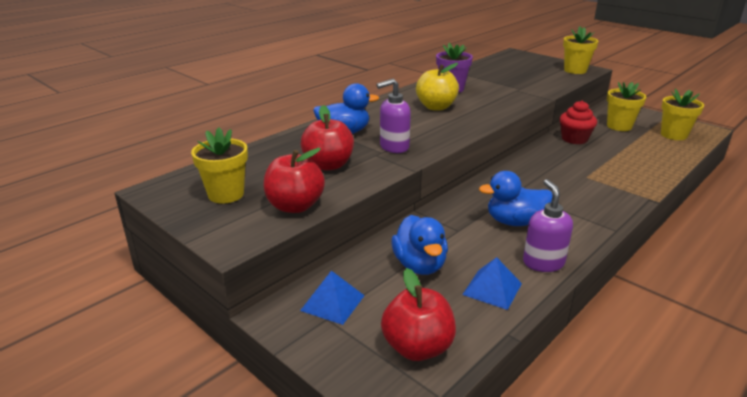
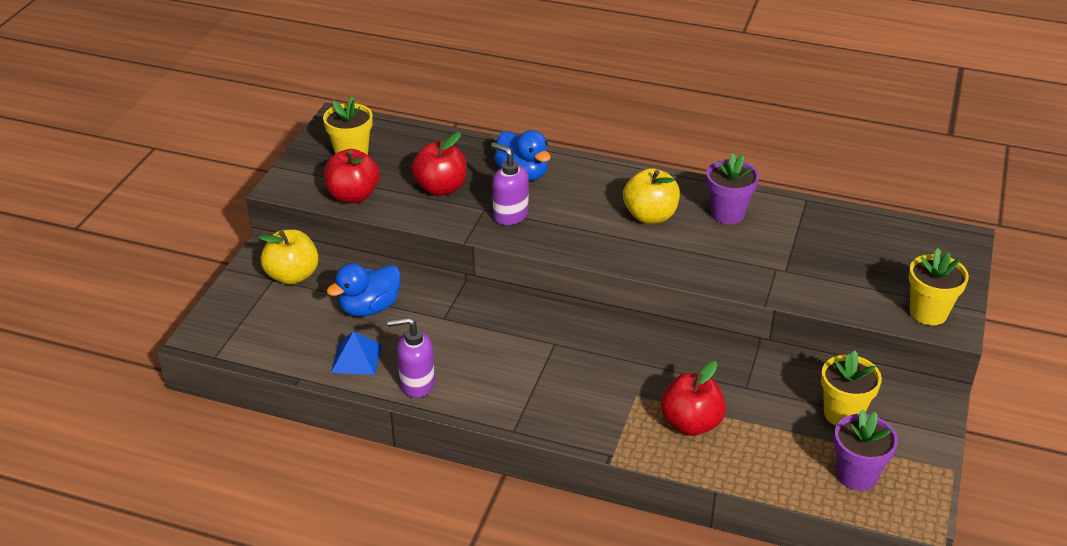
camera: 65 degrees right, 10 degrees up
(332, 303) = (292, 276): blue pyramid -> yellow apple
(417, 347) = (260, 333): red apple -> red apple (691, 423)
(514, 222) = (484, 353): blue duck -> none
(543, 262) = (416, 384): purple soap dispenser -> purple soap dispenser turned 150 degrees counterclockwise
(574, 139) = (752, 372): red cupcake -> none
(673, 135) = (856, 475): yellow flower pot -> purple flower pot

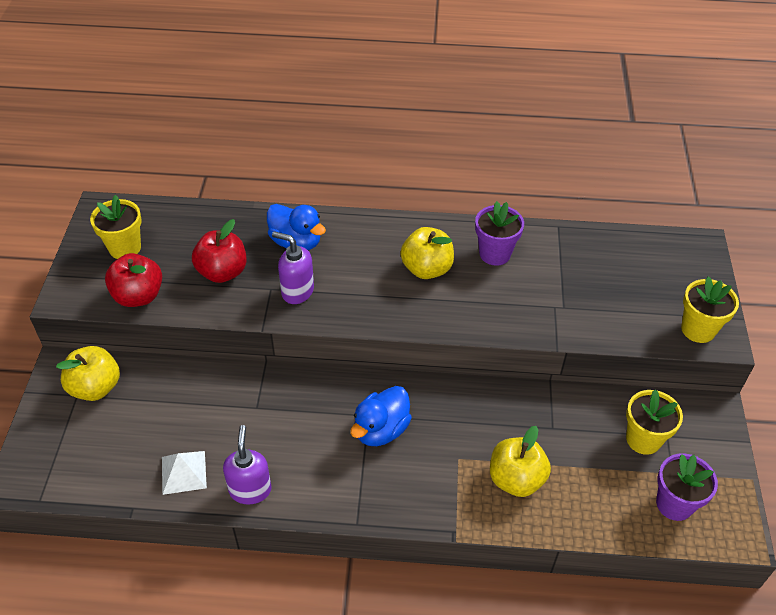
camera: 15 degrees left, 10 degrees up
(356, 358) = (183, 472): blue pyramid -> white pyramid
(369, 308) = (181, 410): blue duck -> blue duck (381, 430)
(416, 384) = (250, 489): purple soap dispenser -> purple soap dispenser turned 105 degrees clockwise
(691, 423) = (516, 479): red apple -> yellow apple

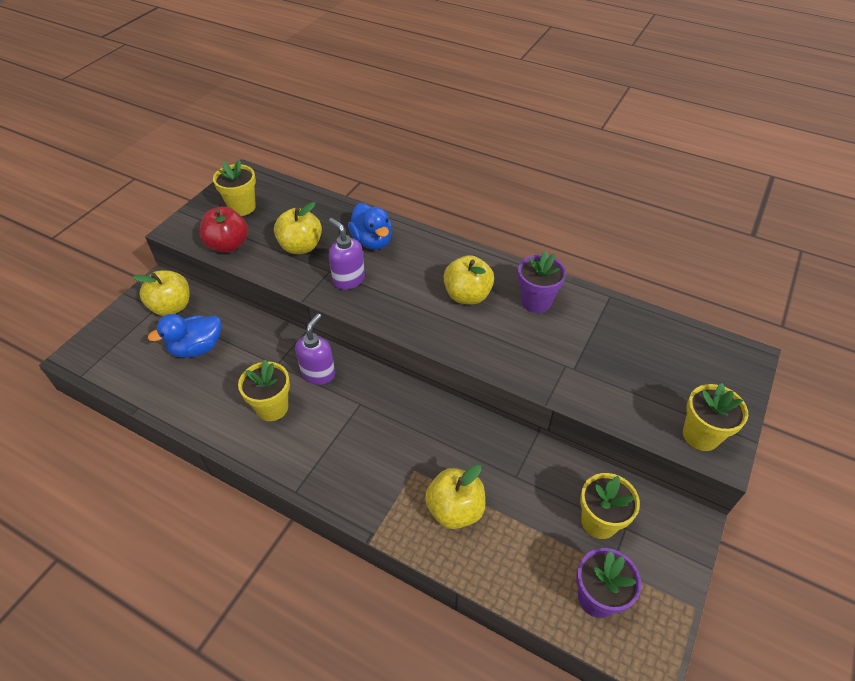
camera: 25 degrees right, 0 degrees up
(183, 472) = (191, 394): white pyramid -> none
(222, 272) = (301, 247): red apple -> yellow apple
(250, 489) = (230, 428): purple soap dispenser -> purple soap dispenser (318, 373)
(281, 453) = (272, 408): none -> yellow flower pot
(381, 430) = (363, 420): blue duck -> blue duck (197, 348)

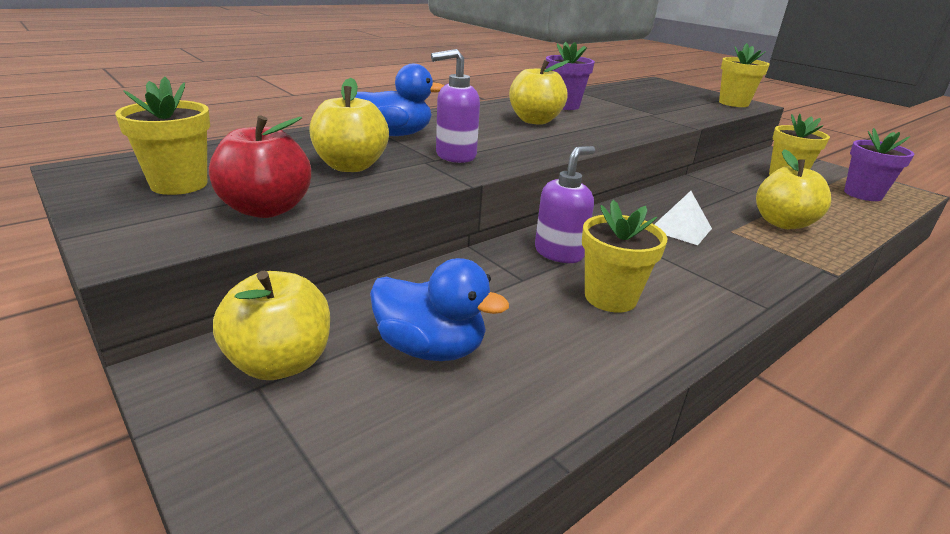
camera: 70 degrees left, 20 degrees down
(197, 348) = (430, 348): blue duck -> blue duck turned 60 degrees counterclockwise
(318, 373) = (559, 252): purple soap dispenser -> purple soap dispenser turned 90 degrees clockwise
(396, 435) = (680, 229): none -> white pyramid

